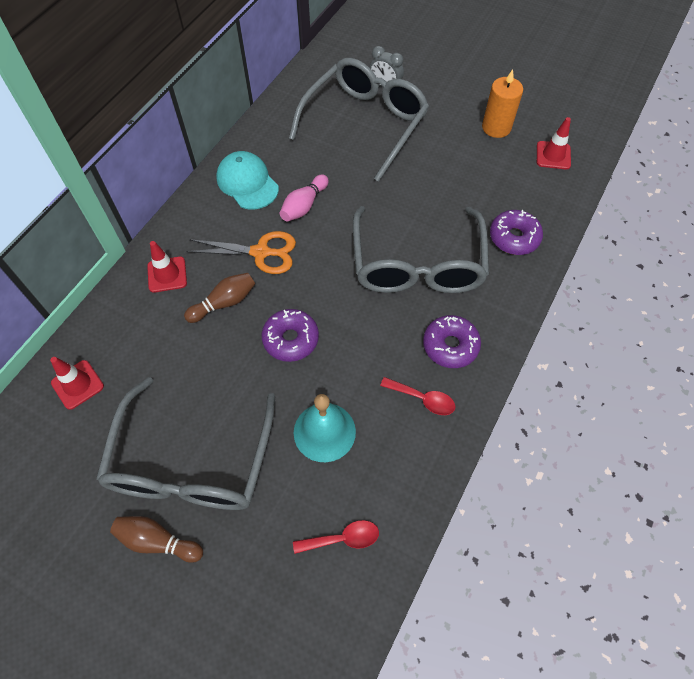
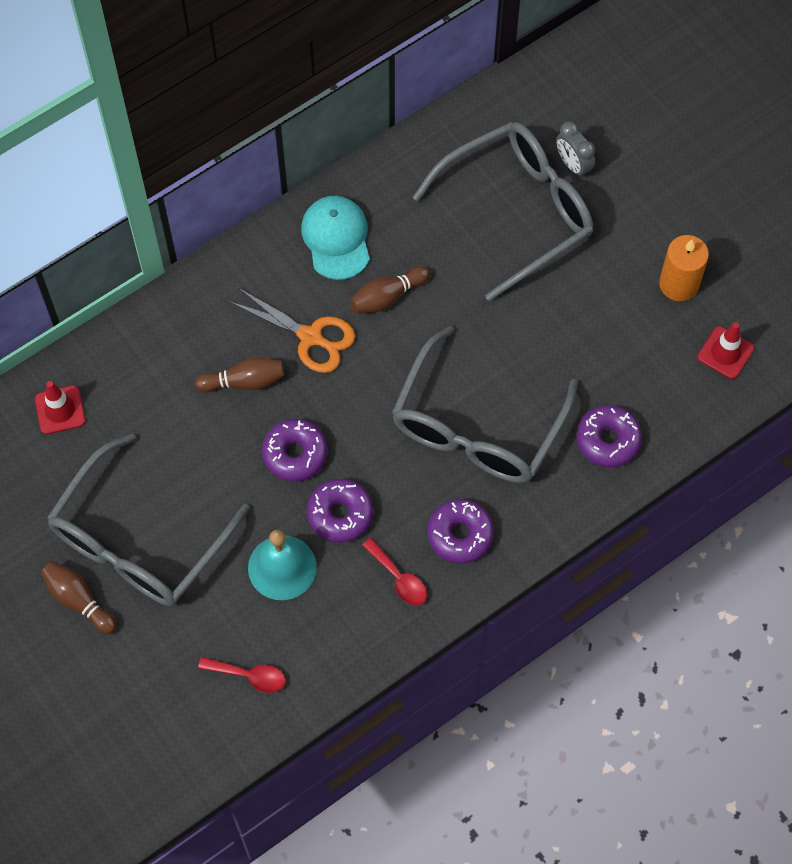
camera: 25 degrees right, 5 degrees up
(167, 274) = (197, 321): red traffic cone -> none
(304, 206) = (387, 297): pink bowling pin -> brown bowling pin
(350, 369) = (340, 514): none -> purple donut

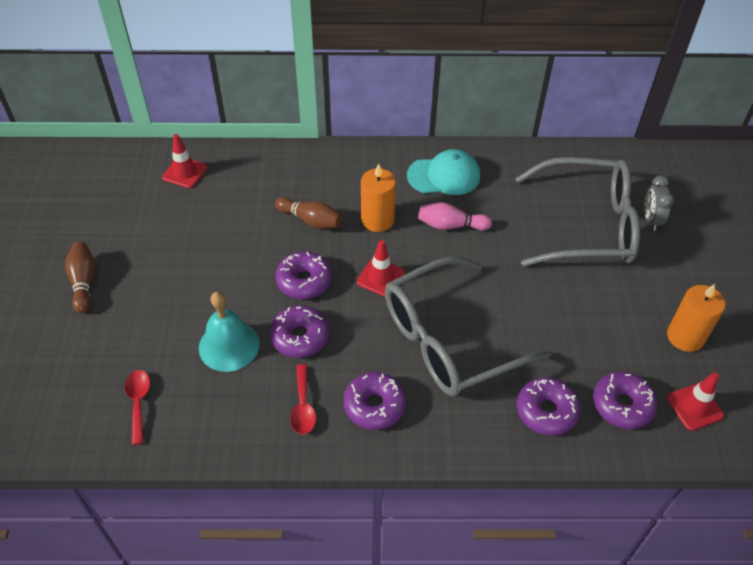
camera: 35 degrees right, 15 degrees down
(140, 539) = (157, 270): grey glasses -> none
(249, 676) = (138, 402): red spoon -> red spoon turned 150 degrees counterclockwise
(310, 337) = (377, 220): orange scissors -> orange candle
(336, 238) = (444, 176): turquoise cap -> turquoise cap turned 60 degrees clockwise
(365, 401) = (380, 277): none -> red traffic cone
(387, 297) = (450, 225): brown bowling pin -> pink bowling pin
(666, 391) = (622, 405): none -> purple donut

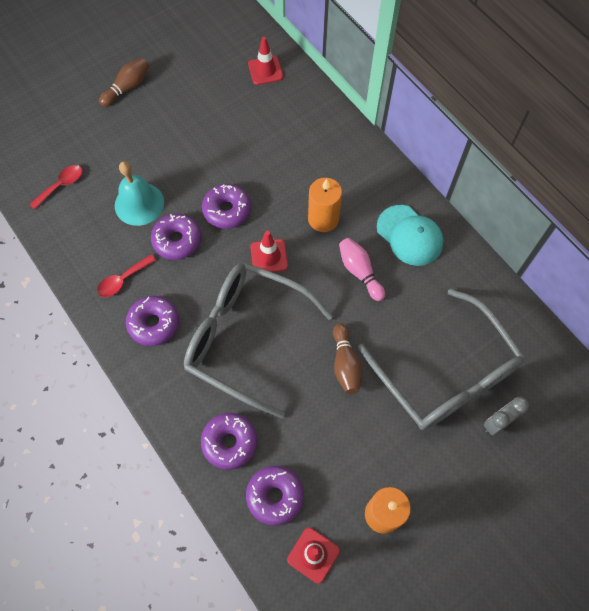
camera: 55 degrees right, 15 degrees up
(310, 220) = (286, 176): brown bowling pin -> brown bowling pin (345, 364)

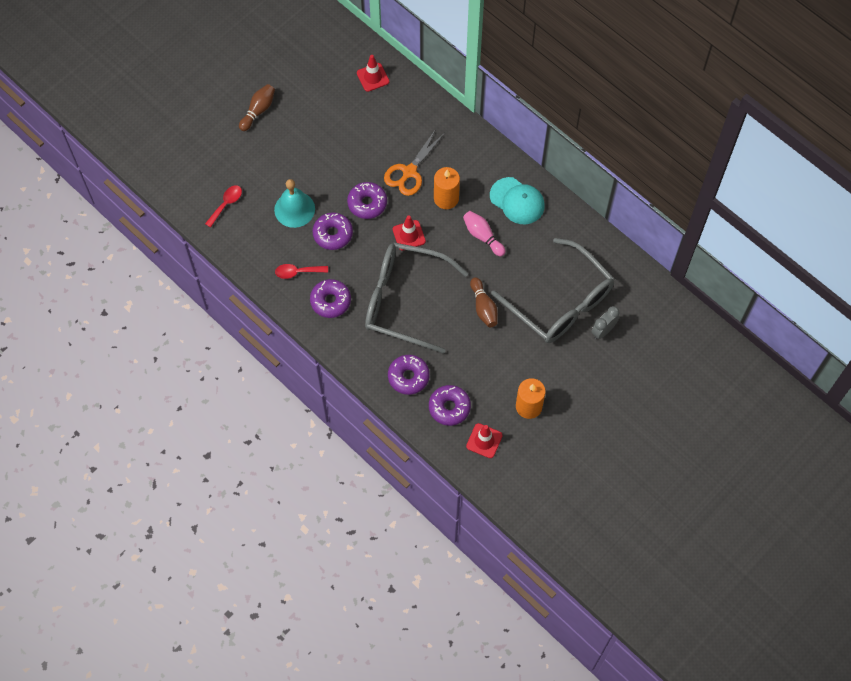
camera: 10 degrees left, 0 degrees up
(122, 280) = (297, 272): red spoon -> red spoon turned 45 degrees clockwise
(285, 181) = (409, 172): none -> orange scissors

